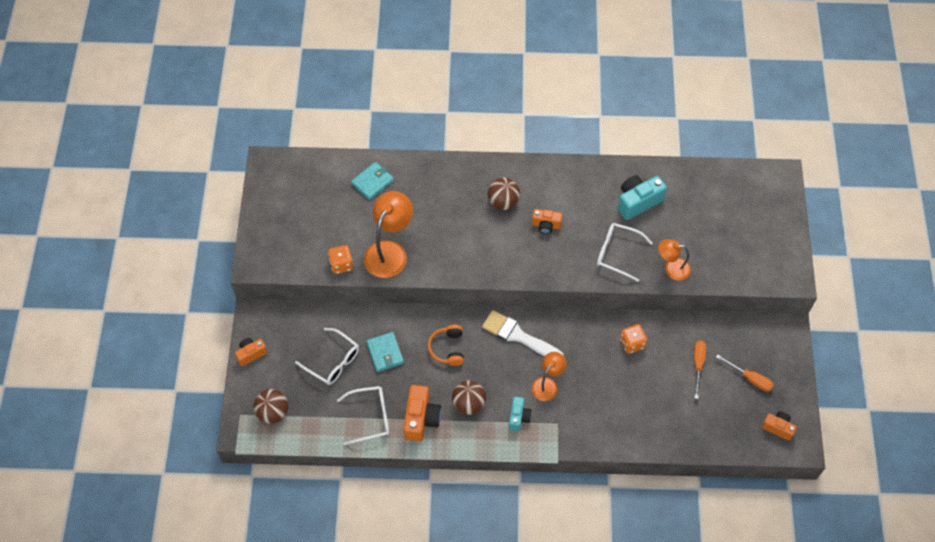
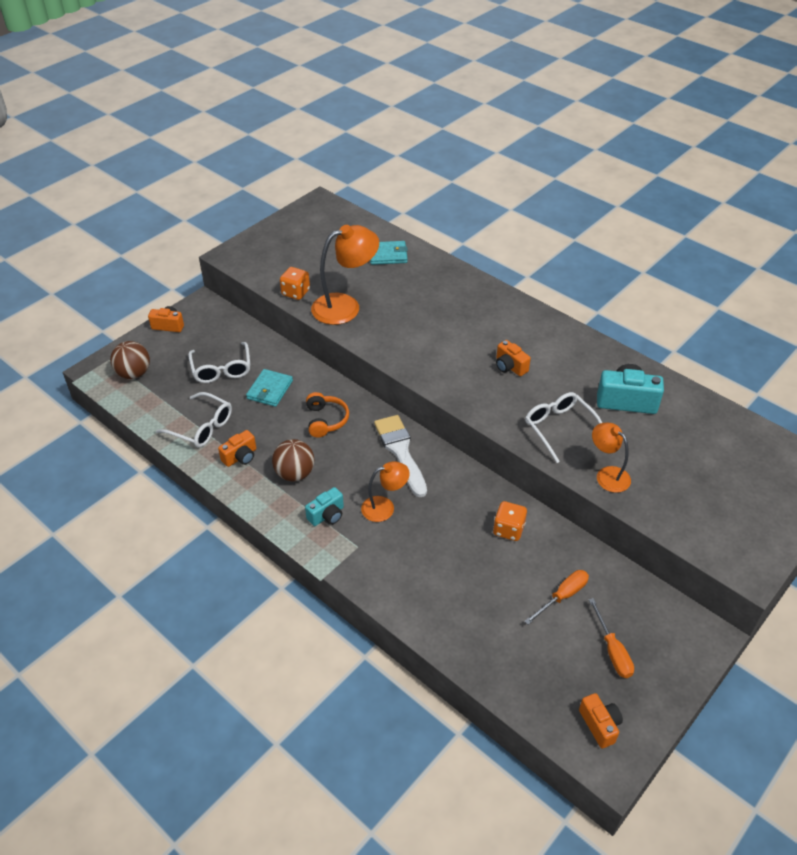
camera: 40 degrees right, 15 degrees down
(421, 419) = (240, 457): orange camera -> orange camera, size x0.61
(447, 348) = (326, 420): orange headphones -> orange headphones turned 135 degrees clockwise
(503, 202) = (488, 328): brown ball -> none

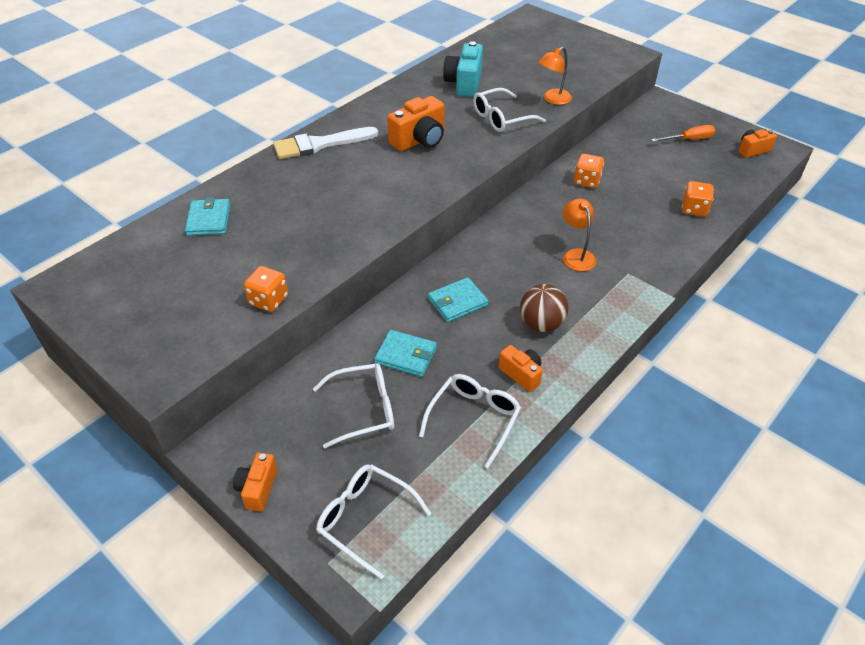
camera: 90 degrees left, 0 degrees up
(134, 373) = (365, 519): brown ball -> white glasses
(326, 420) = (457, 302): orange headphones -> turquoise wallet
(327, 515) = (594, 296): turquoise camera -> none
(345, 306) = (306, 254): orange lamp -> none
(400, 451) = (500, 244): white brush -> white brush (319, 144)
(463, 626) = (694, 209): none -> orange dice
(510, 367) = (419, 140): orange camera -> orange camera, size x1.63
(562, 596) = (648, 158): orange screwdriver -> none

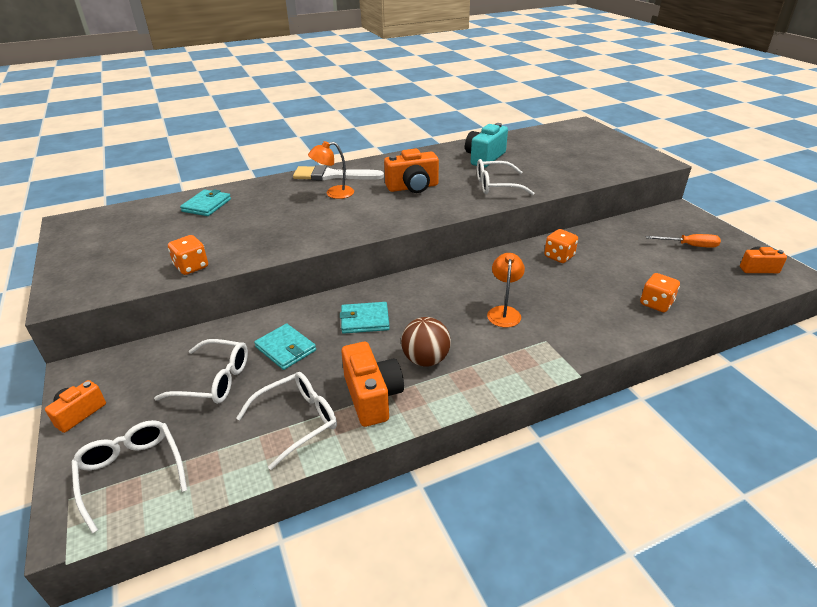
camera: 25 degrees right, 10 degrees down
(521, 374) = (372, 397): orange camera -> orange camera, size x1.63
(552, 99) = (554, 181): orange lamp -> orange lamp (334, 193)

